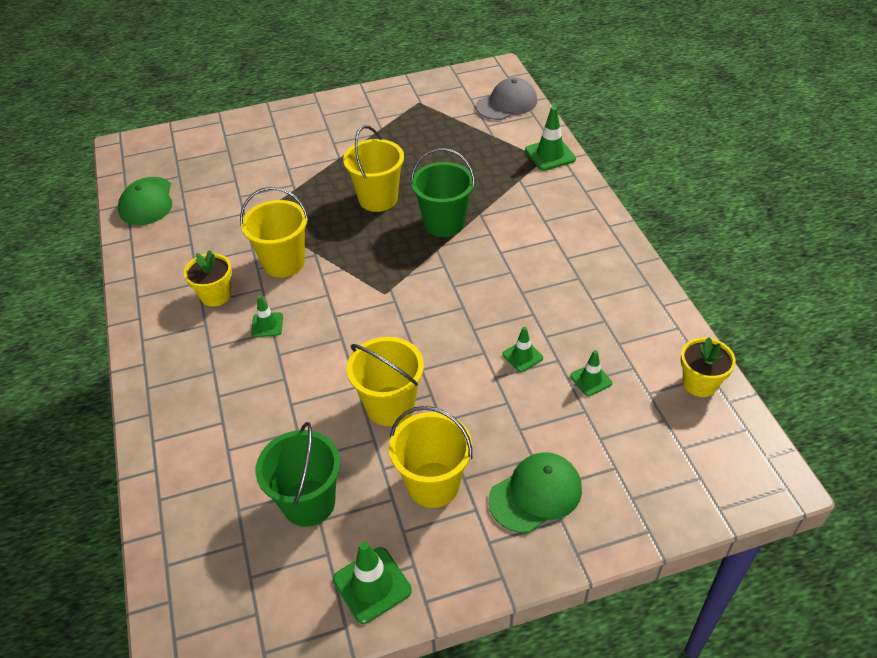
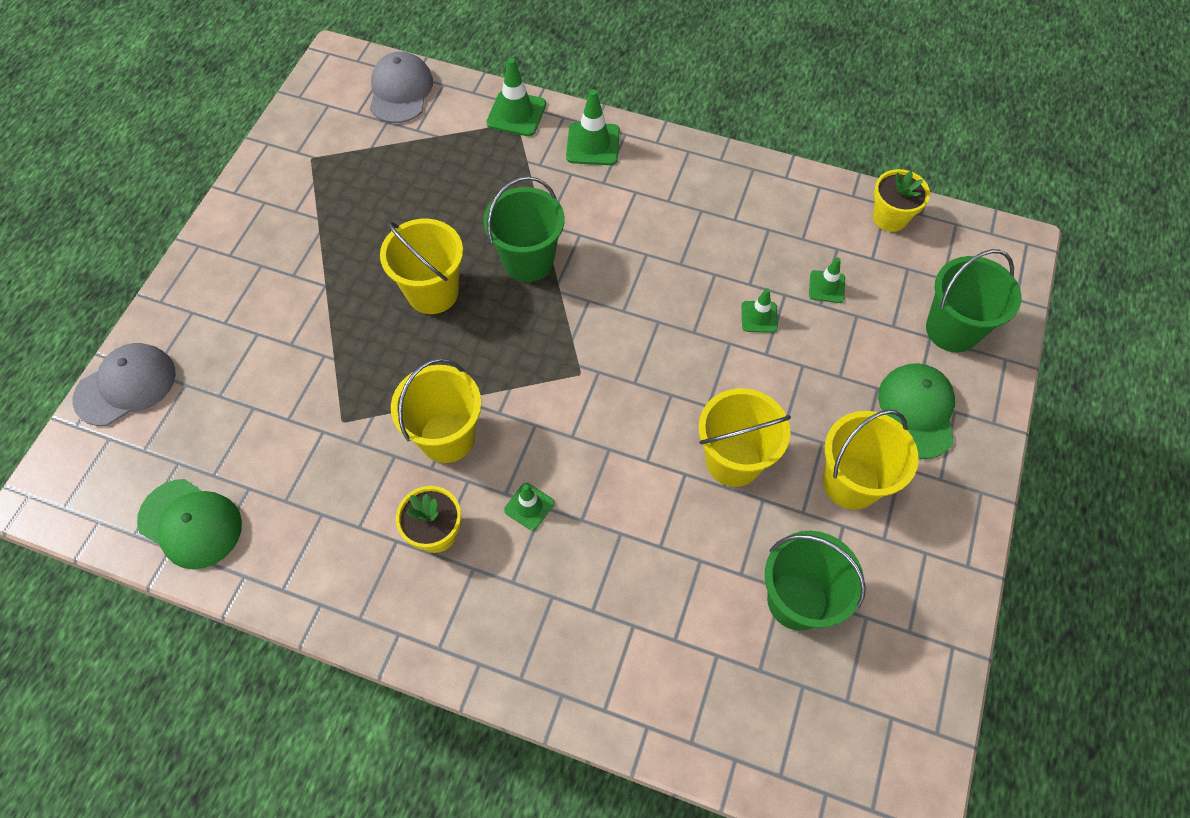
camera: 55 degrees left, 15 degrees up
(208, 132) = (126, 386): none -> grey cap
(372, 585) = (924, 599): green traffic cone -> green traffic cone (593, 144)
(637, 478) = (952, 329): none -> green bucket

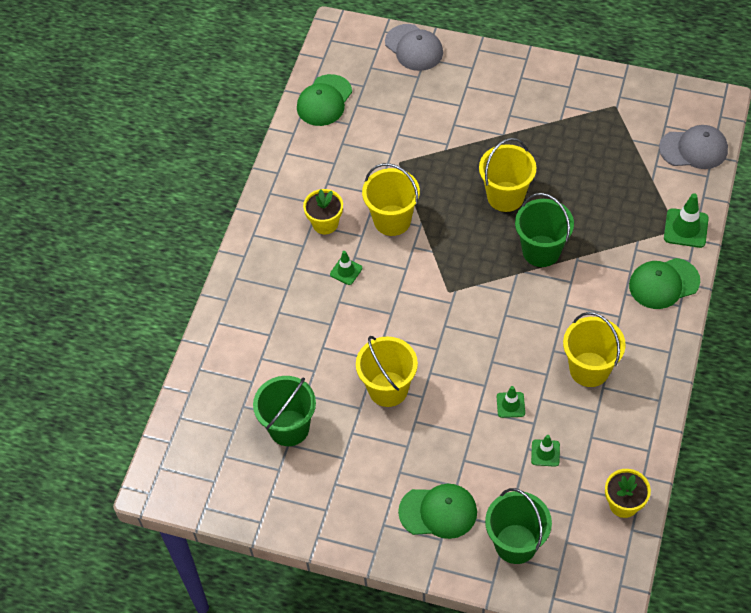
camera: 90 degrees right, 5 degrees down
(593, 144) = (663, 283): green traffic cone -> green cap
(851, 482) = (376, 464): yellow bucket -> yellow bucket (589, 369)

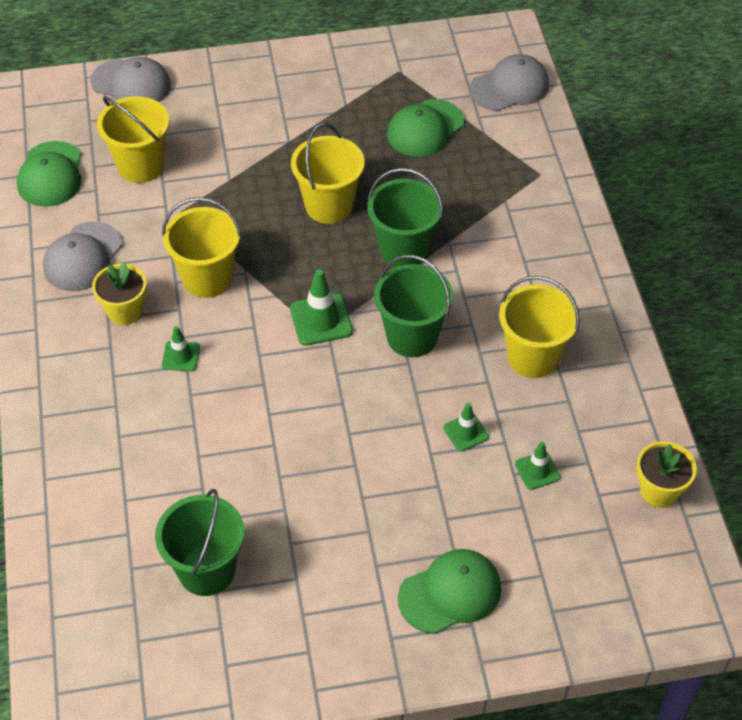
camera: 30 degrees left, 5 degrees down
(316, 172) = (82, 257): none -> grey cap
(388, 389) = (308, 473): yellow bucket -> yellow bucket (141, 166)
(516, 544) = (563, 590): green bucket -> green bucket (412, 337)
(663, 283) = (560, 235): green cap -> green cap (425, 129)
(686, 228) = (549, 169): green traffic cone -> green traffic cone (321, 320)

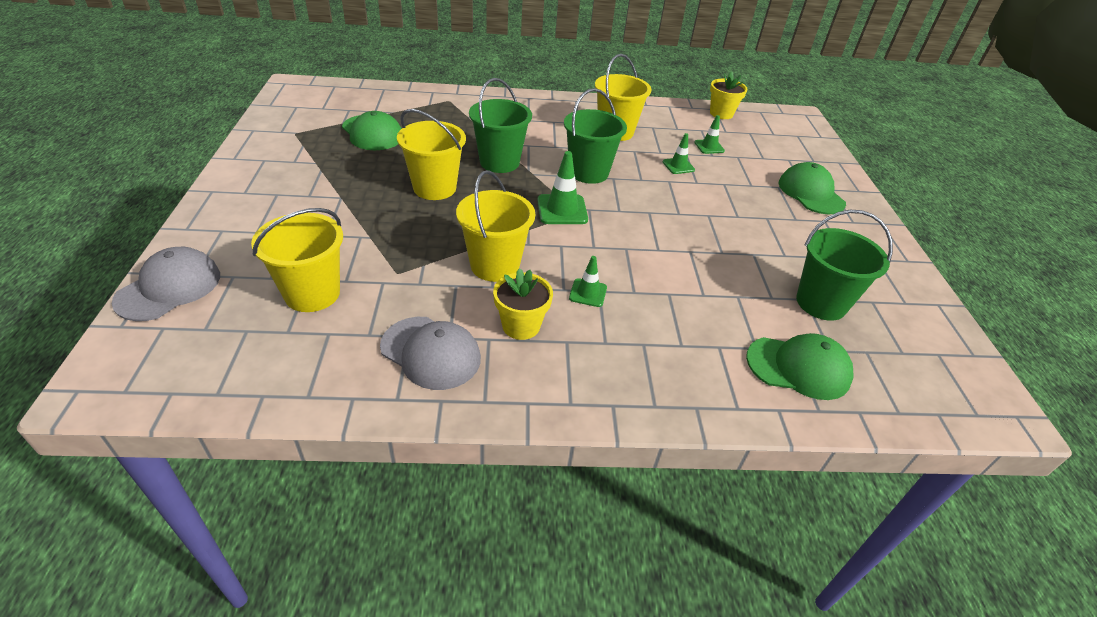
camera: 85 degrees left, 10 degrees down
(50, 174) = (277, 372): green cap -> green cap (798, 367)
(510, 87) = (352, 95): grey cap -> none

